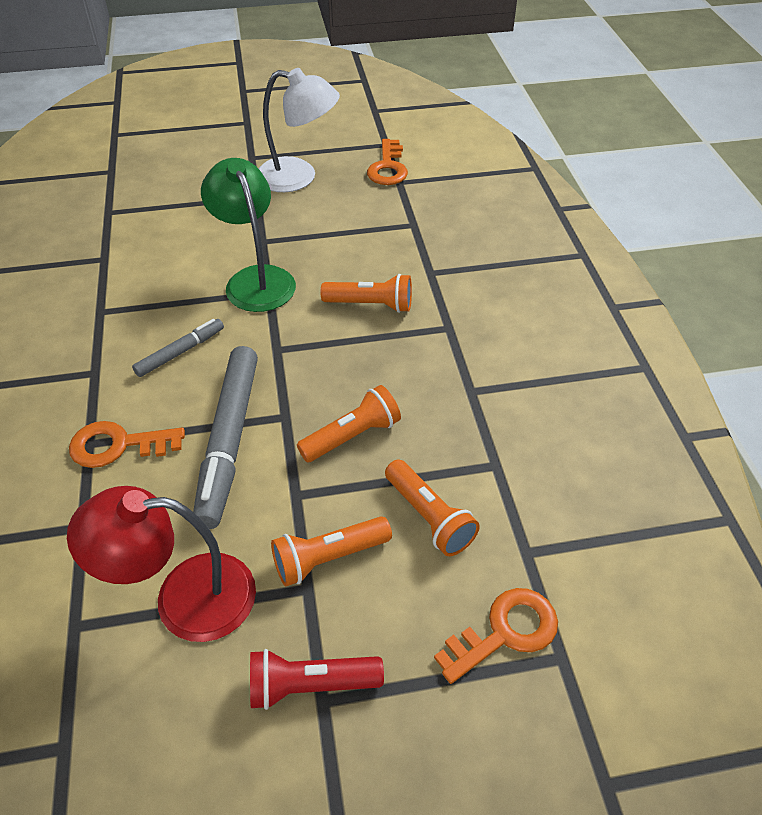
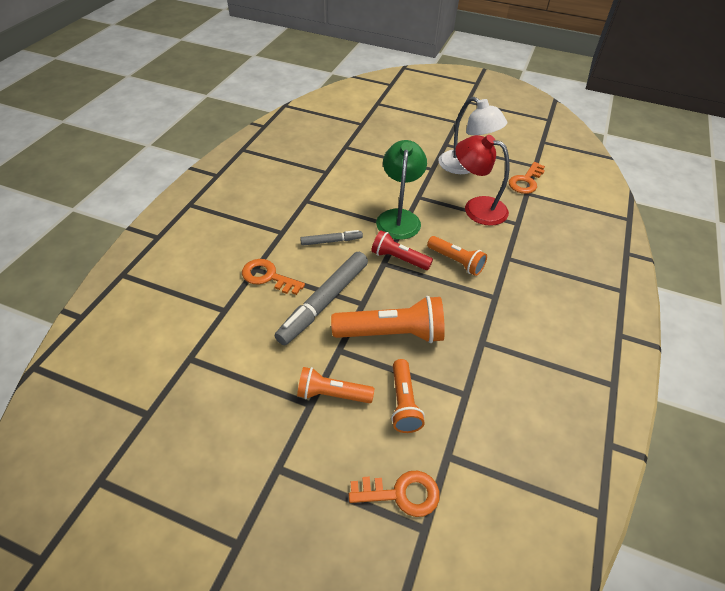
camera: 30 degrees right, 0 degrees up
(184, 598) = (247, 374): red lamp -> red lamp (476, 208)
(310, 685) = (276, 456): red flashlight -> red flashlight (398, 259)
(352, 436) = (392, 333): orange flashlight -> orange flashlight, size x1.61

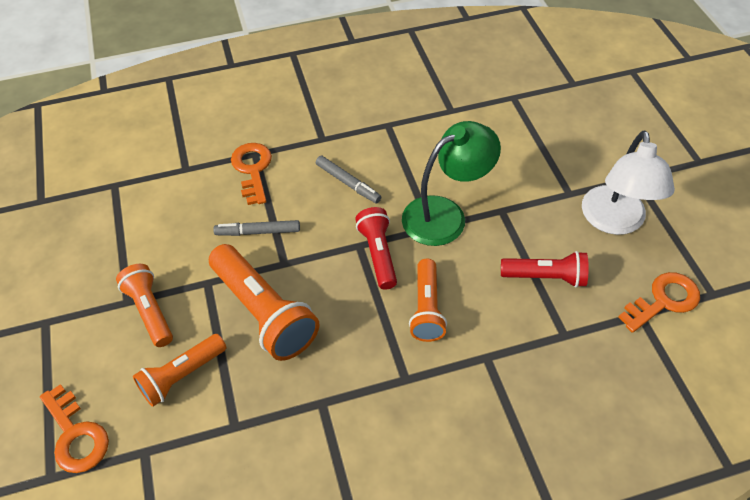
camera: 55 degrees right, 5 degrees up
(324, 302) = (258, 232): grey marker -> grey marker, size x0.52
(476, 208) = (545, 277): red lamp -> red flashlight
(526, 181) = (663, 300): orange key -> orange key turned 150 degrees clockwise

